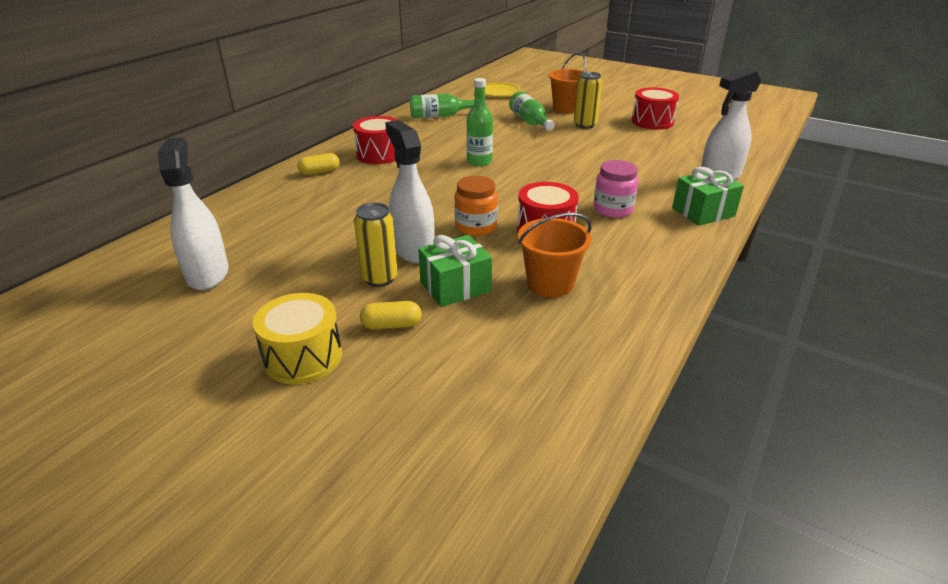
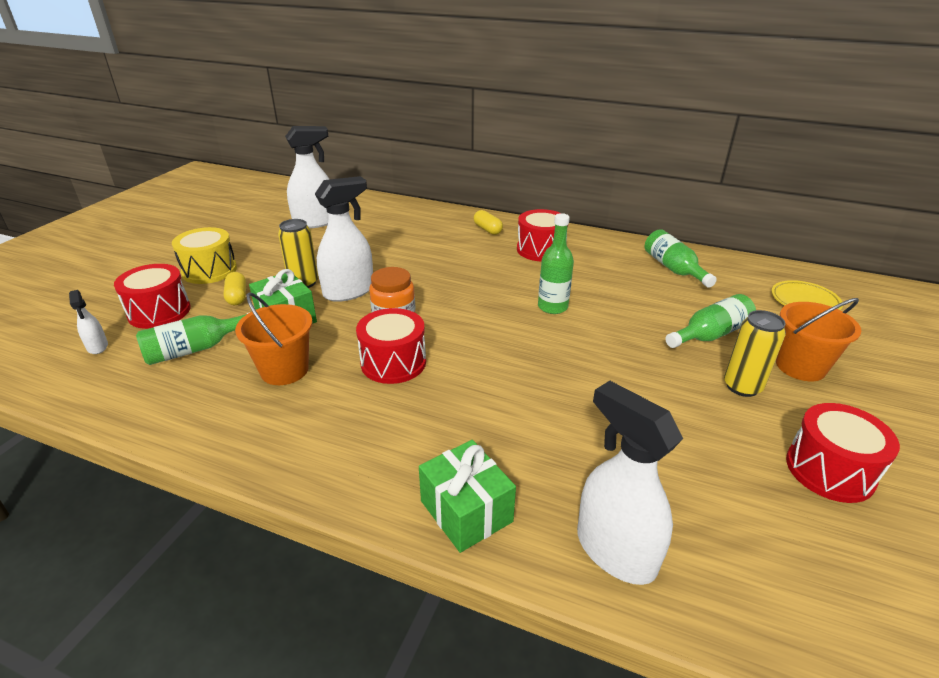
camera: 80 degrees right, 0 degrees up
(405, 389) = (159, 312): none -> red drum
(480, 433) = (97, 347): none -> white spray bottle
(503, 345) = (195, 349): none -> green bottle
(613, 209) = (454, 414): pink jar -> none

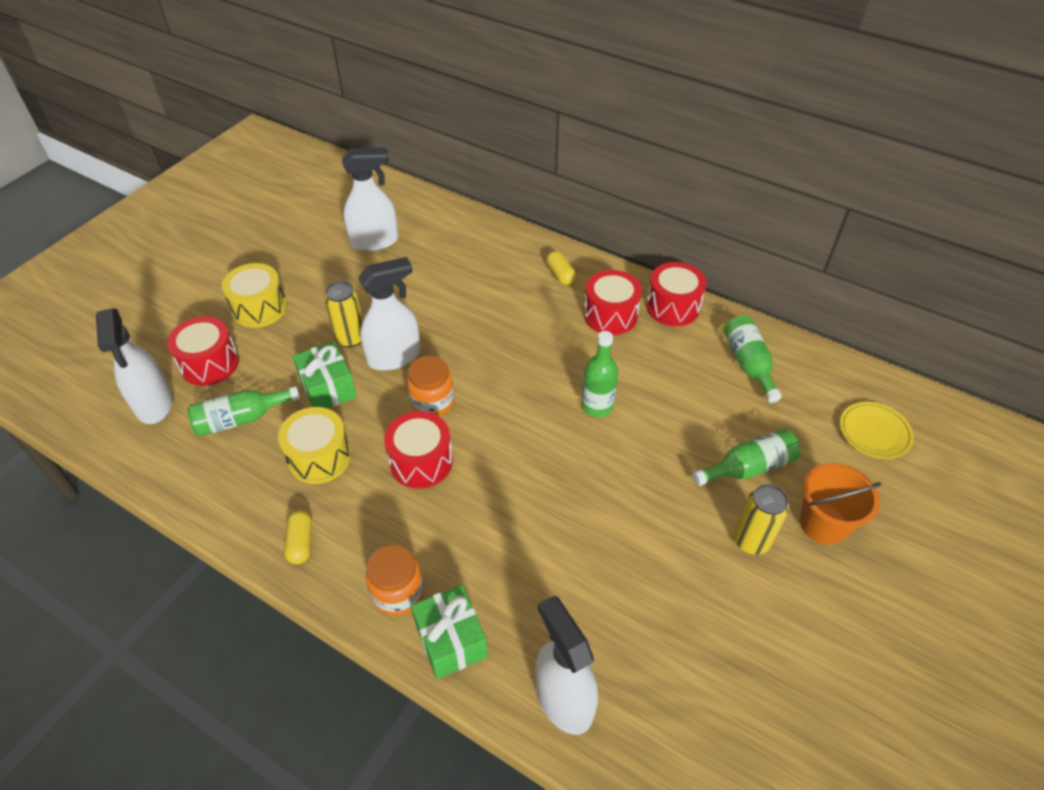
camera: 10 degrees right, 15 degrees up
(97, 347) = (154, 404): white spray bottle -> white spray bottle, size x2.08
(237, 296) = (284, 351): yellow capsule -> yellow capsule (301, 543)
(284, 370) = (319, 457): orange bucket -> yellow drum
(393, 474) = (398, 593): none -> orange jar
(829, 470) = (789, 650): red drum -> red drum (672, 307)

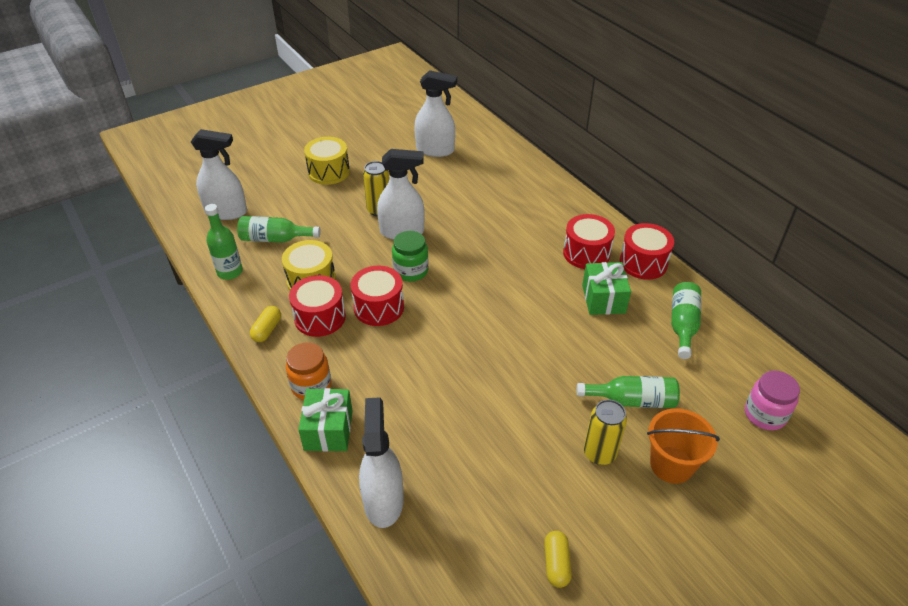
camera: 25 degrees right, 5 degrees down
(154, 404) = (226, 212): white spray bottle -> white spray bottle turned 90 degrees counterclockwise
(209, 363) = (275, 197): red drum -> red drum (320, 317)
(328, 388) = (344, 238): green gift -> green gift (603, 299)
(432, 402) = (411, 271): orange jar -> green jar
(560, 274) = (564, 212): yellow capsule -> yellow capsule (556, 564)
(597, 406) = (534, 314): green bottle -> green bottle (230, 272)
(874, 433) = (765, 414): yellow plate -> pink jar

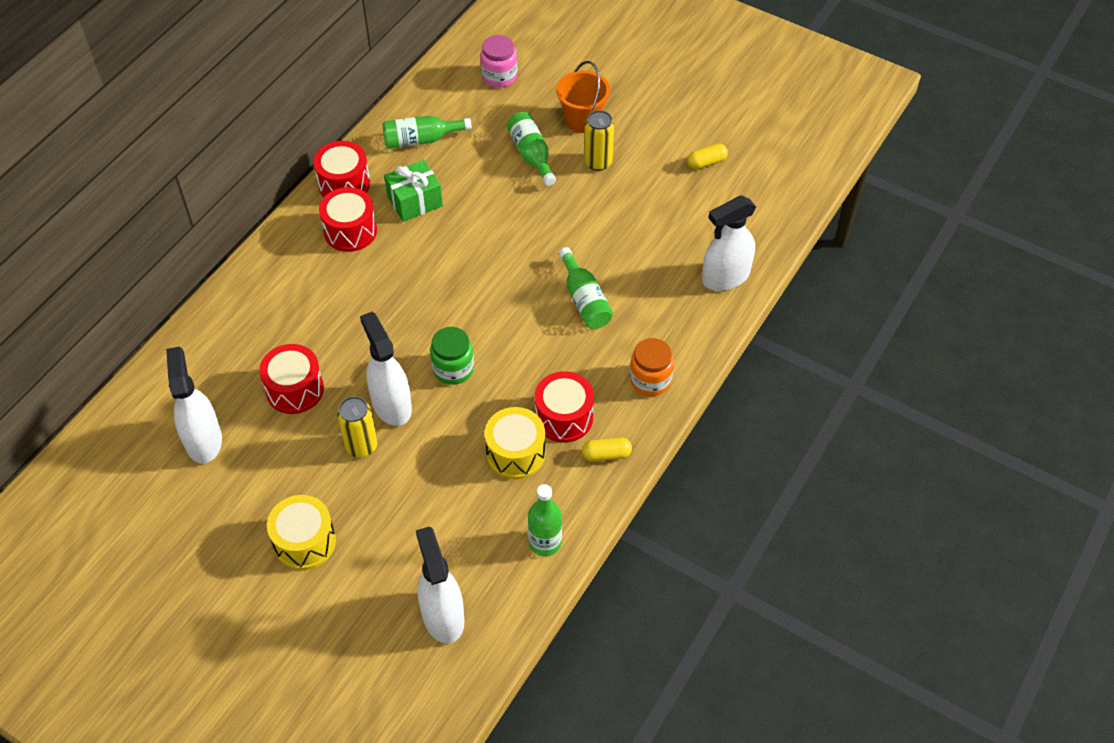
camera: 115 degrees left, 10 degrees up
(275, 239) = (466, 529): green bottle -> green bottle (584, 300)
(328, 430) = (687, 343): green gift -> none
(379, 307) = (522, 373): red drum -> red drum (295, 389)

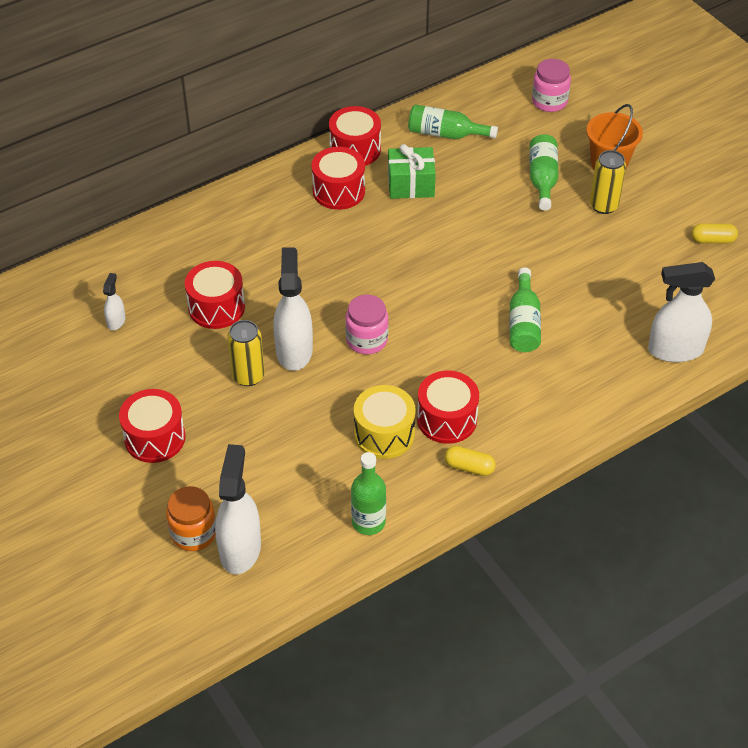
camera: 25 degrees right, 5 degrees down
(203, 440) = (116, 321): white spray bottle -> white spray bottle, size x0.48
(305, 542) = (155, 438): yellow drum -> red drum
(453, 369) = (367, 340): green jar -> pink jar
(650, 380) = (548, 416): orange jar -> orange jar (193, 533)

